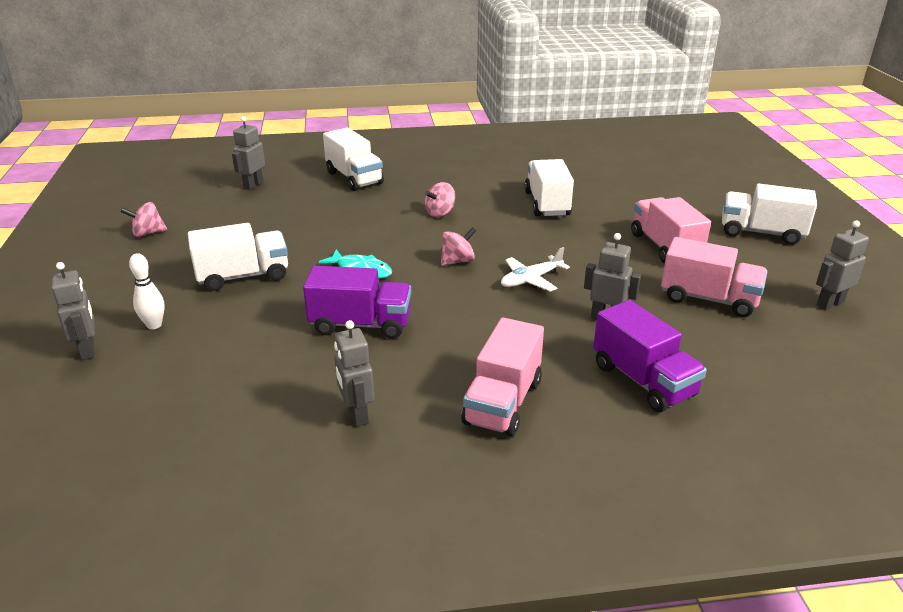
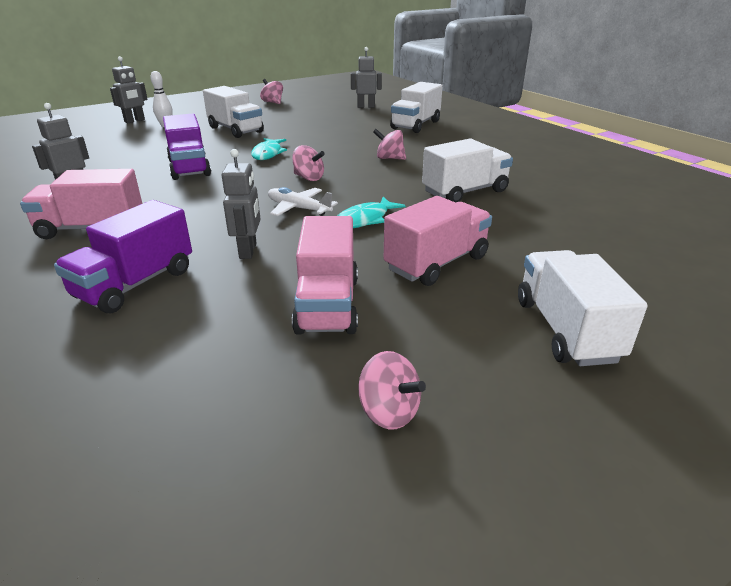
camera: 65 degrees right, 0 degrees up
(575, 255) = (365, 219): none -> turquoise fish
(829, 303) = (389, 412): grey robot -> pink spinning top

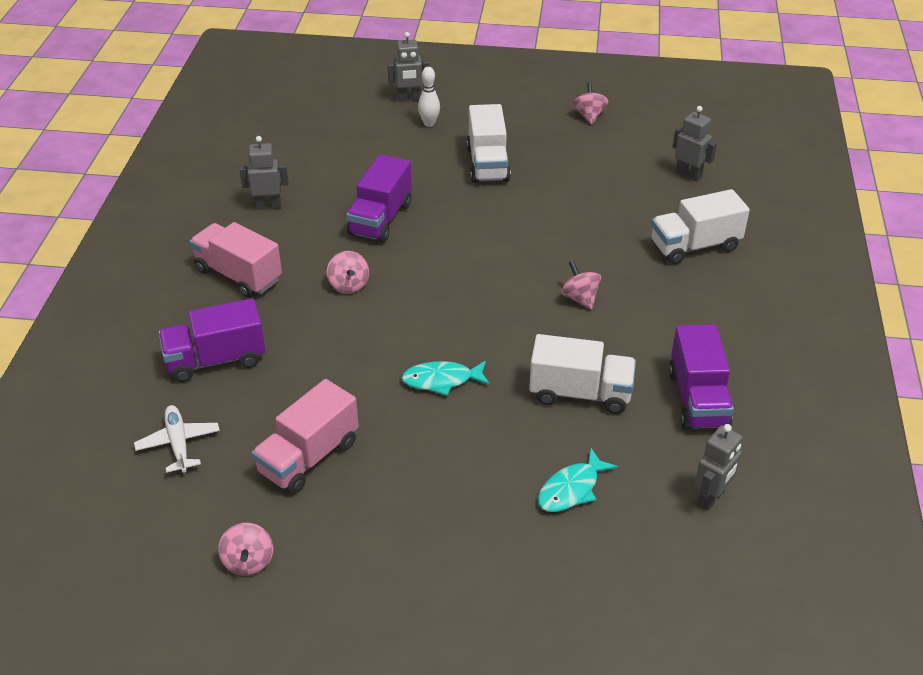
camera: 40 degrees right, 10 degrees up
(248, 251) = (316, 367): grey robot -> grey robot (711, 498)
(268, 154) = (472, 228): turquoise fish -> turquoise fish (571, 489)
(298, 208) = (406, 334): white plane -> white plane (178, 443)
(309, 178) = (464, 291): pink spinning top -> pink spinning top (348, 285)
(436, 263) = (431, 466): pink truck -> none
(529, 171) = (697, 399): none -> purple truck
(565, 330) = (430, 584): white truck -> none

